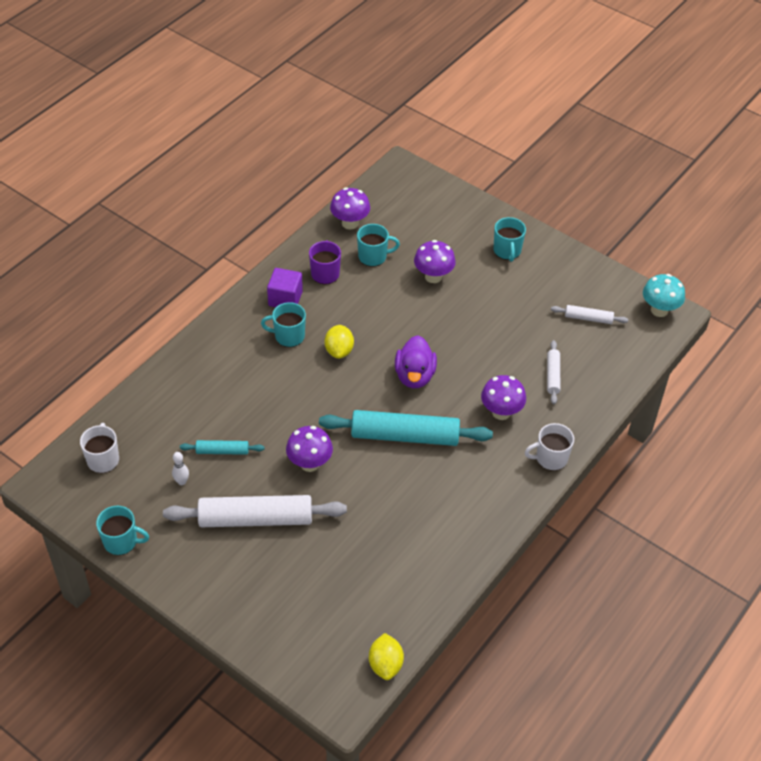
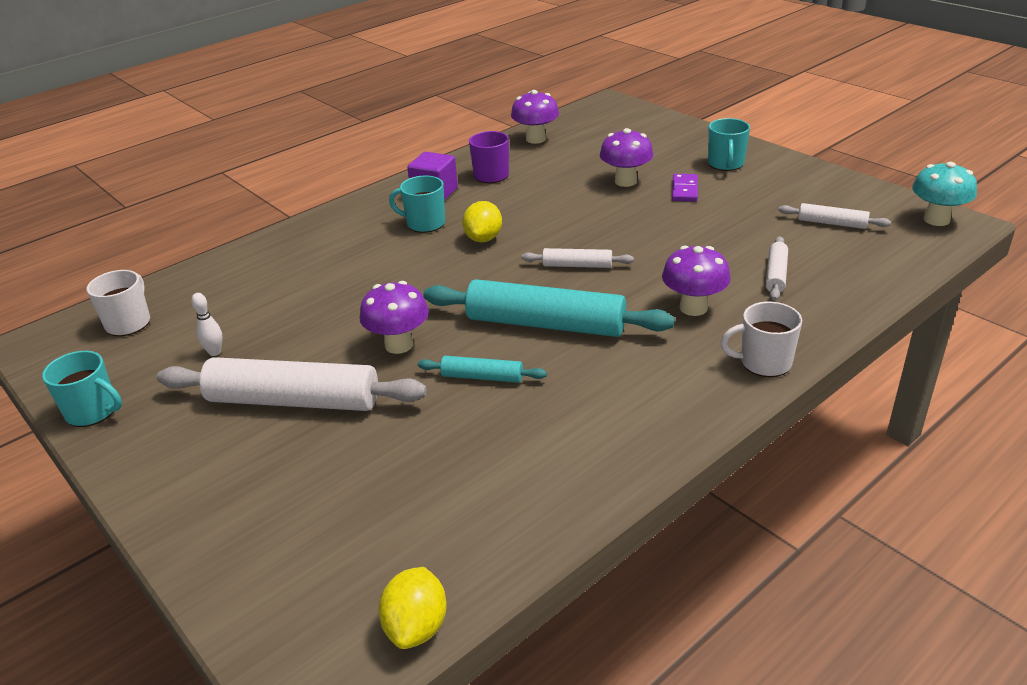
camera: 15 degrees right, 15 degrees down
(222, 451) = (286, 324): turquoise rolling pin -> turquoise rolling pin (482, 377)
(373, 256) = (555, 164): turquoise mug -> none
(414, 376) = (577, 265): purple duck -> white rolling pin
(479, 285) = (684, 190): none -> purple domino

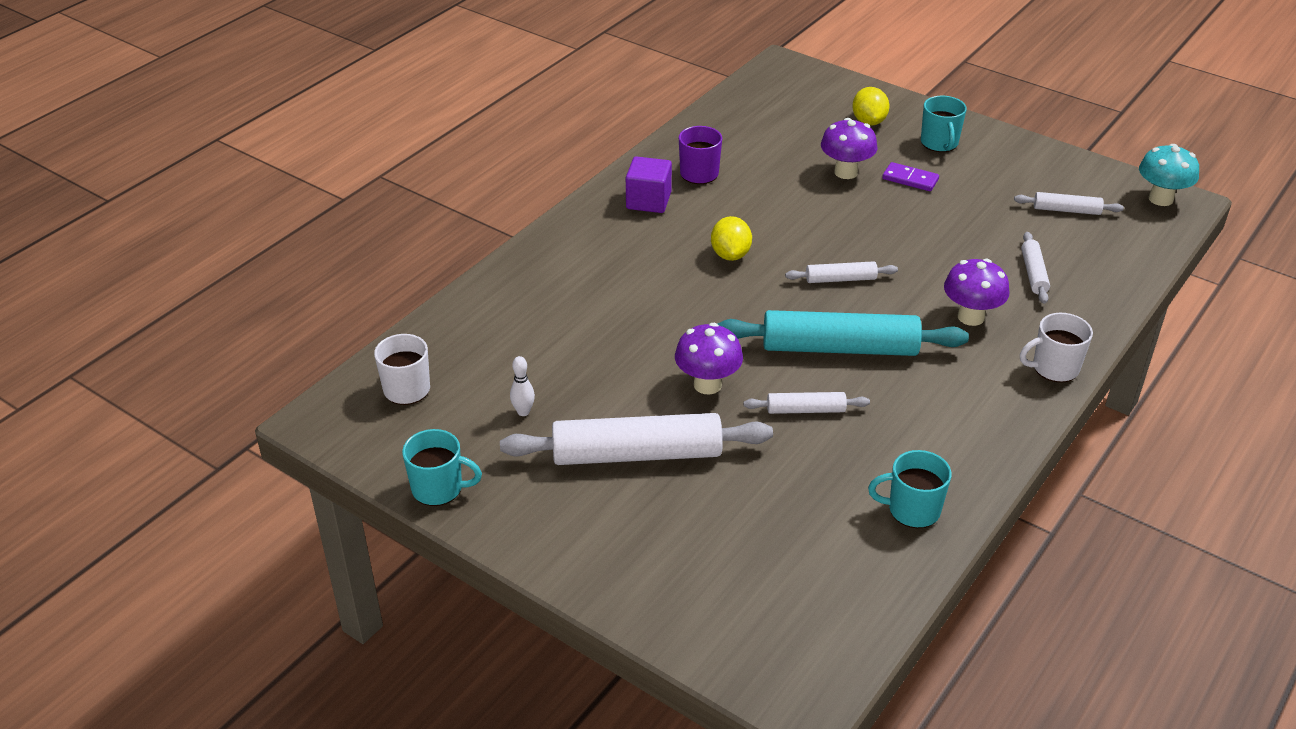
camera: 15 degrees left, 5 degrees up
(416, 627) = (862, 639): yellow lemon -> yellow lemon (869, 121)
(424, 223) = (658, 241): turquoise mug -> turquoise mug (912, 510)
(482, 377) = (805, 410): turquoise rolling pin -> white rolling pin
(536, 139) = (724, 121): purple mushroom -> none
(684, 190) = (910, 179): purple domino -> purple domino turned 60 degrees counterclockwise

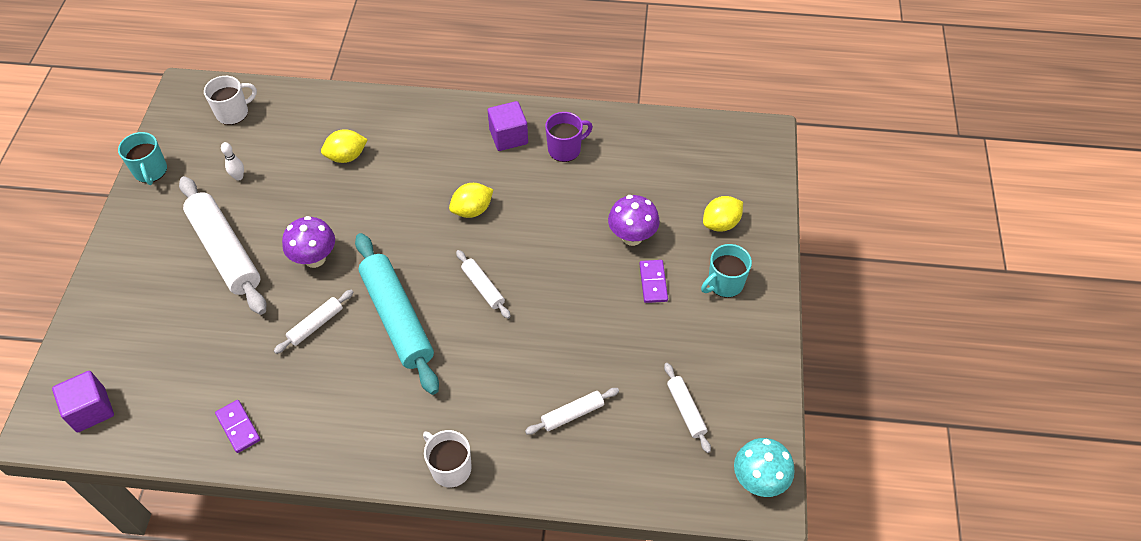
camera: 60 degrees right, 15 degrees up
(571, 318) = (346, 156): none -> yellow lemon
(805, 410) = (316, 325): white rolling pin -> white rolling pin turned 75 degrees clockwise
(805, 639) = (91, 410): none -> purple cube
(912, 510) = (238, 427): turquoise mug -> purple domino
(971, 317) = (485, 389): purple mushroom -> none

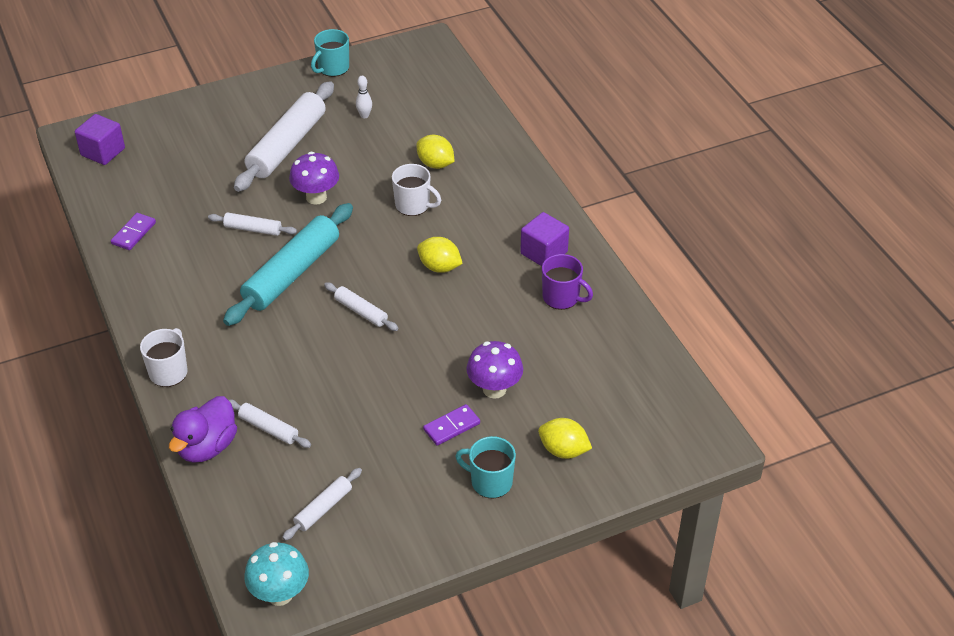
camera: 60 degrees right, 10 degrees down
(233, 113) = (427, 79): white mug -> white mug (413, 205)
(483, 287) = (361, 311): white rolling pin -> white rolling pin turned 75 degrees counterclockwise
(563, 472) = (207, 447): none -> purple duck

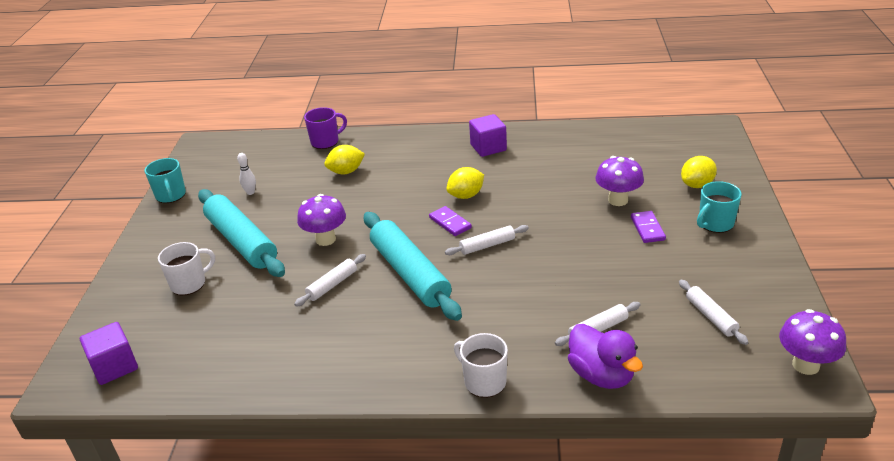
camera: 60 degrees left, 10 degrees down
(134, 233) = (263, 367): purple domino -> purple domino (450, 223)
(280, 594) = (805, 365): turquoise mushroom -> purple mushroom
(287, 146) = (242, 241): white rolling pin -> turquoise rolling pin
(413, 205) = (384, 192): white mug -> white mug (189, 284)
(562, 297) = (540, 151): purple mug -> purple mug (325, 142)

